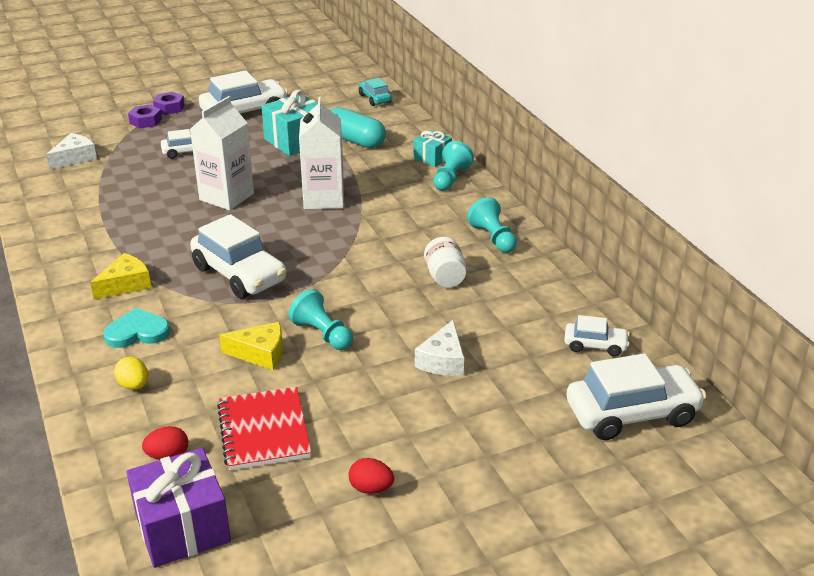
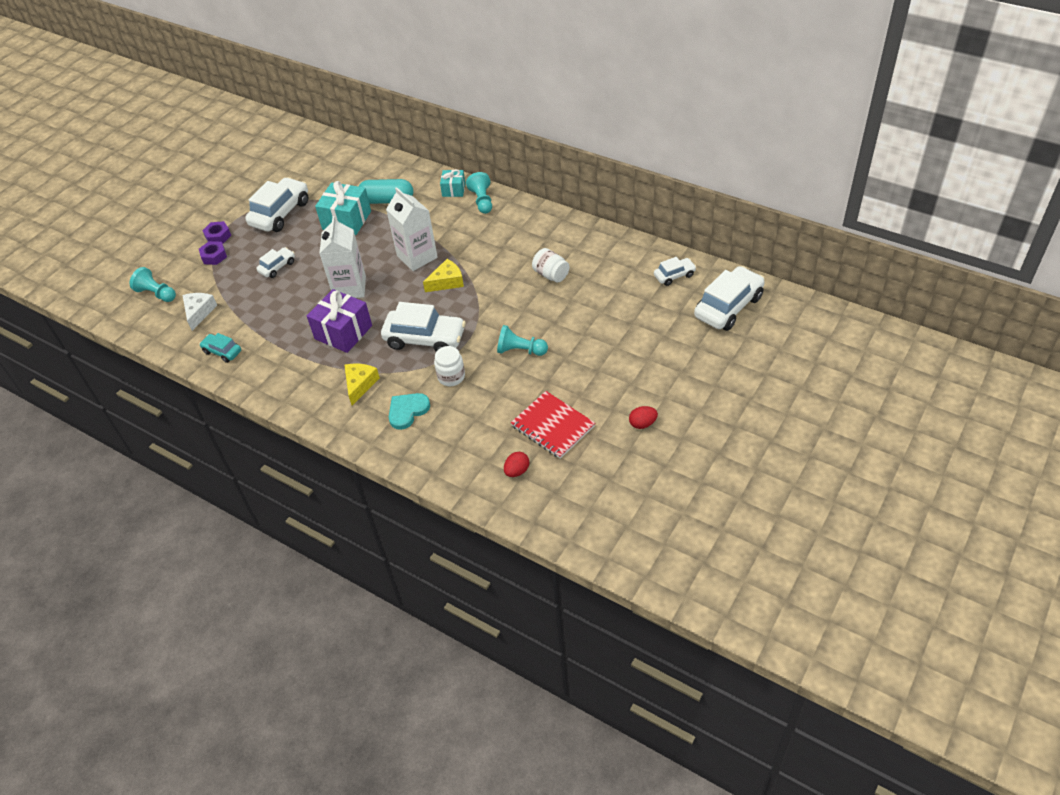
camera: 30 degrees left, 15 degrees up
(134, 385) = (447, 444): yellow egg -> none
(182, 527) = (570, 502): purple gift -> purple gift (343, 332)
(220, 322) = (451, 377): none -> white jar
(260, 353) = (498, 383): yellow cheese -> yellow cheese (447, 282)
(374, 98) = (362, 158): turquoise car -> turquoise car (222, 352)
(443, 360) = (604, 329): white cheese -> none
(493, 238) = (552, 233): turquoise pawn -> turquoise pawn (157, 294)

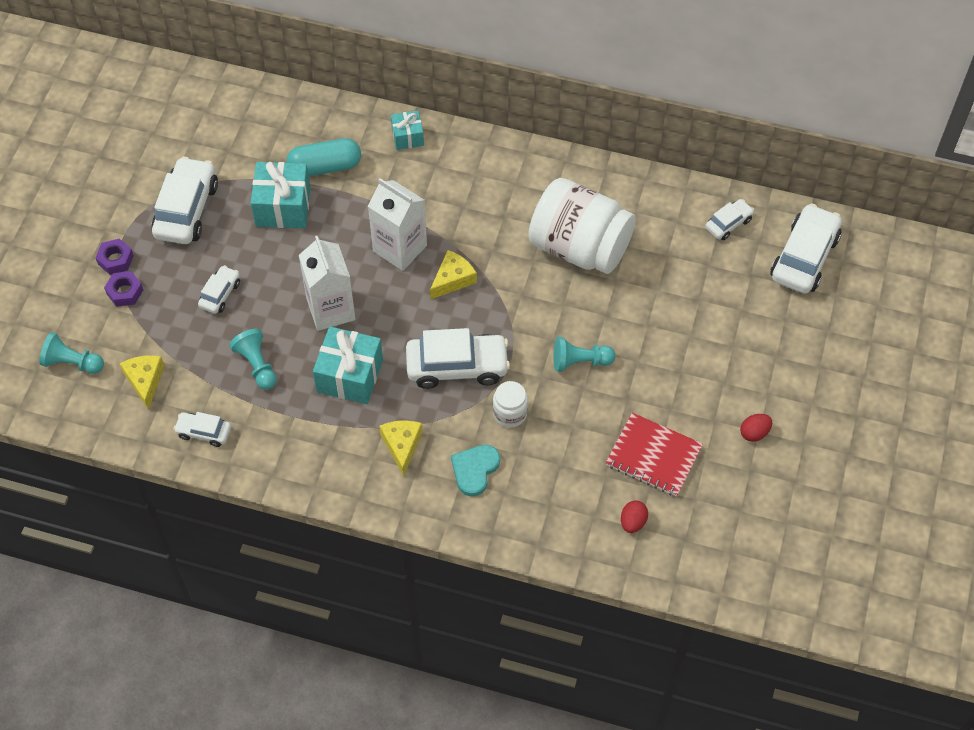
camera: 20 degrees left, 10 degrees up
(199, 312) = (145, 381): white cheese -> yellow cheese
(222, 352) = (204, 432): turquoise car -> white car
(343, 332) = (349, 376): purple gift -> turquoise gift
(482, 201) = (451, 149): turquoise pawn -> turquoise pawn (257, 365)
(551, 275) = (579, 247): white jar -> white jar, size x2.25

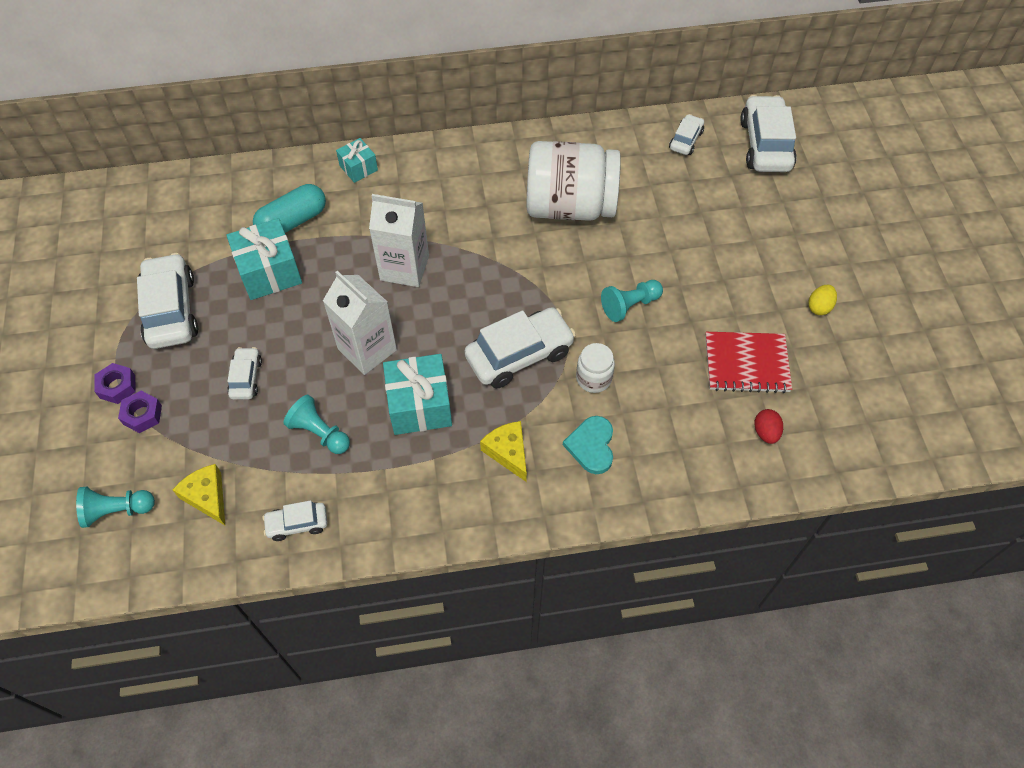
camera: 25 degrees left, 0 degrees up
(452, 279) = (470, 277): yellow cheese -> none
(754, 433) = (819, 307): red egg -> yellow egg

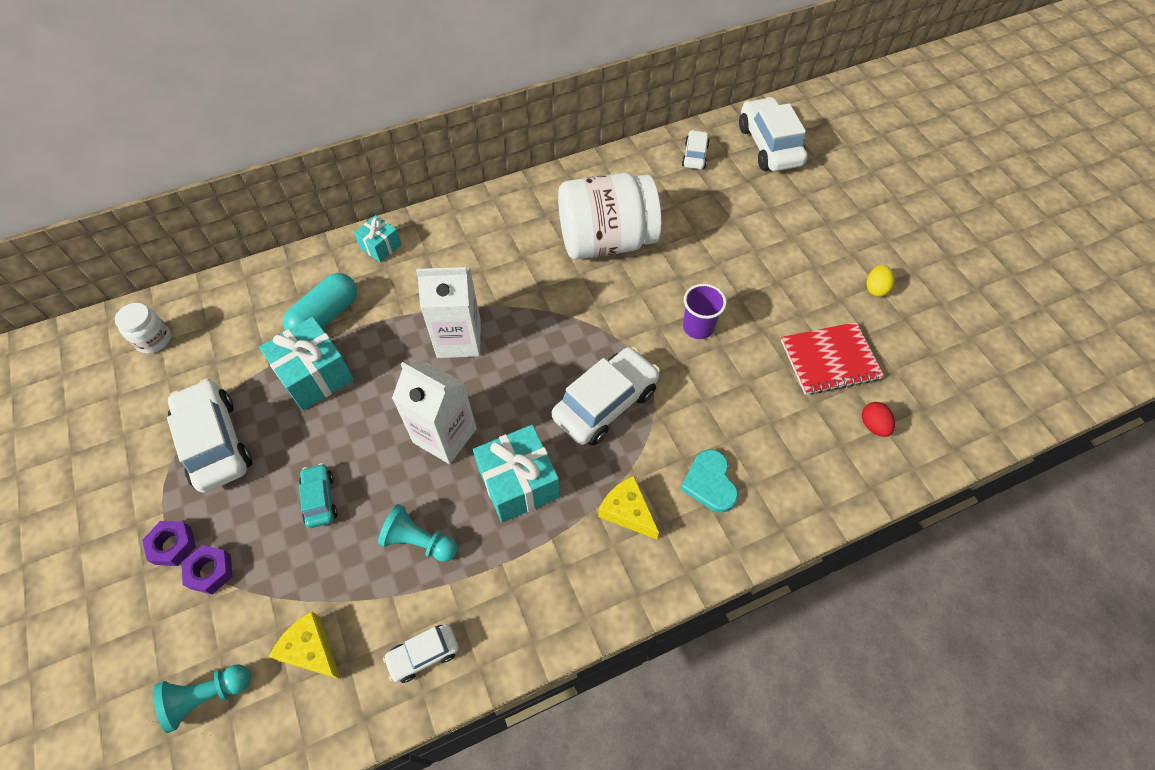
camera: 15 degrees left, 0 degrees up
(246, 378) = (320, 499): white car -> turquoise car
(593, 378) = (688, 410): white jar -> white jar (153, 340)
(630, 305) = (698, 327): turquoise pawn -> purple cup

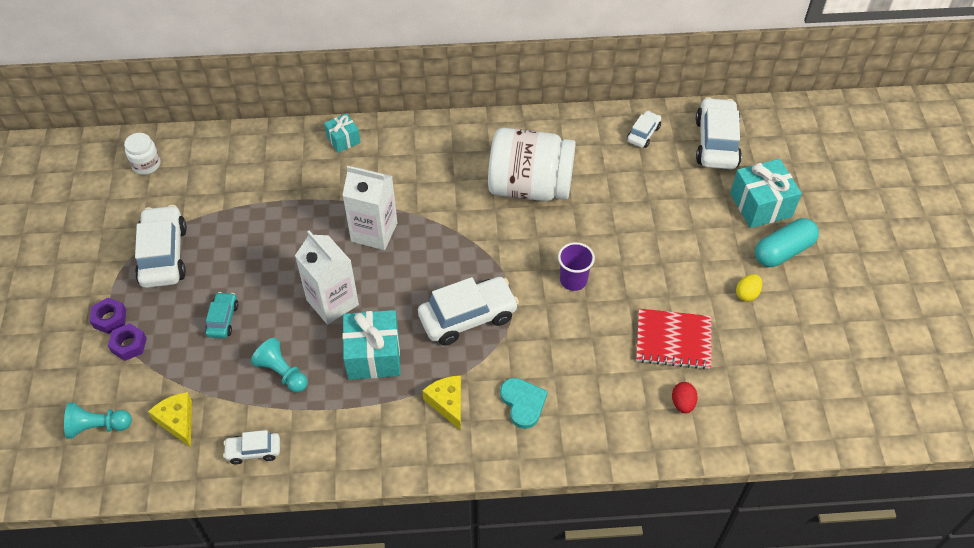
camera: 20 degrees right, 5 degrees down
(315, 375) = (253, 227): turquoise gift -> turquoise gift (760, 205)
(326, 316) = (279, 184): turquoise capsule -> turquoise capsule (783, 251)
(710, 482) = (523, 403): turquoise heart -> turquoise heart turned 150 degrees clockwise

